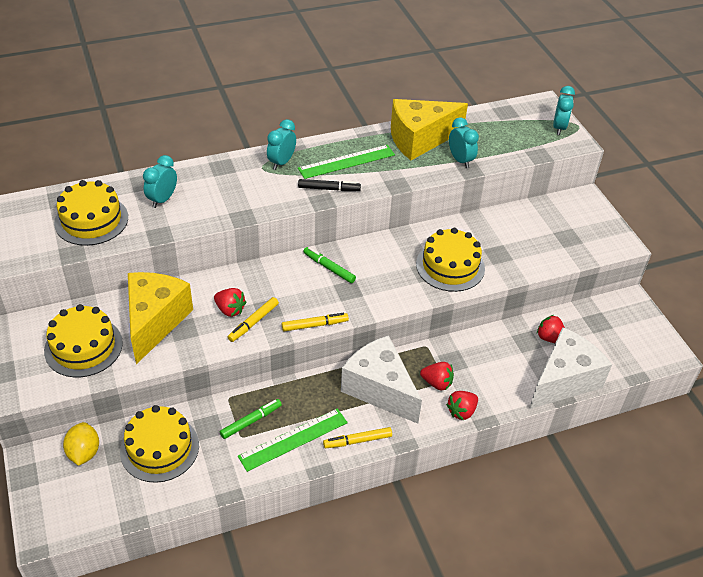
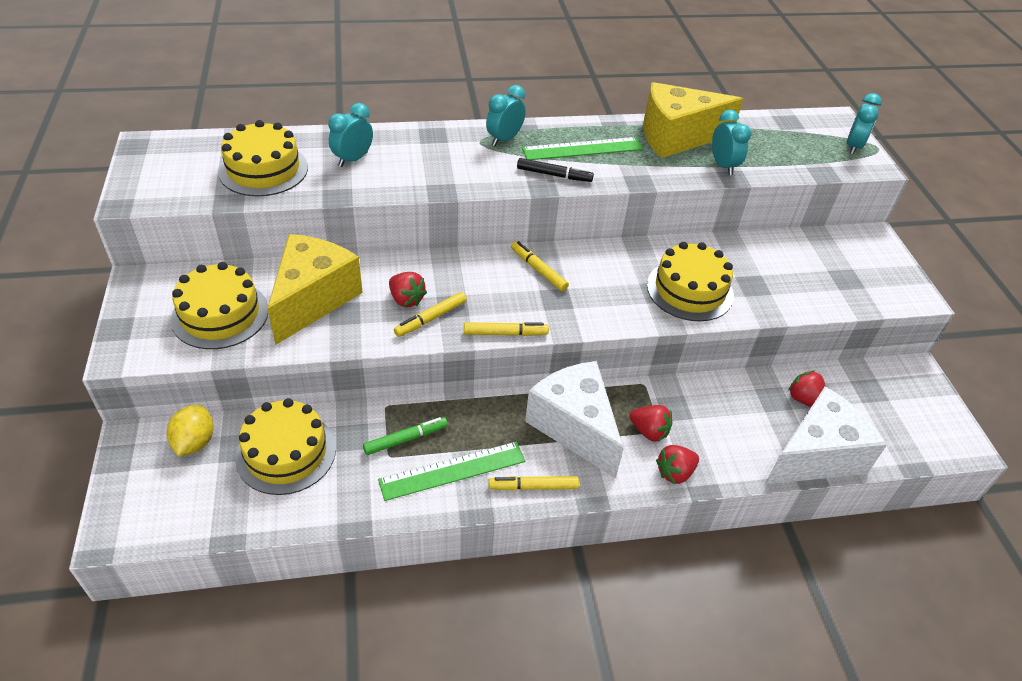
camera: 10 degrees right, 0 degrees up
(329, 268) = (538, 270): green marker -> yellow marker

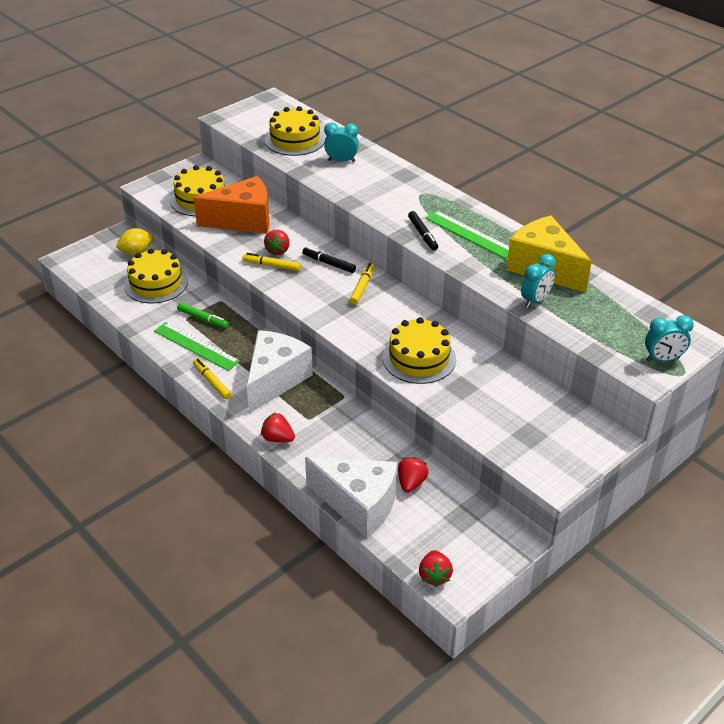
camera: 60 degrees right, 5 degrees down
(313, 299) = (243, 220): yellow cheese -> orange cheese
(473, 273) = (329, 263): none -> black marker
(504, 139) = (437, 201): turquoise clock -> none
(505, 333) = (289, 297): yellow marker -> none
(649, 431) = (303, 414): red strawberry -> red strawberry (434, 576)

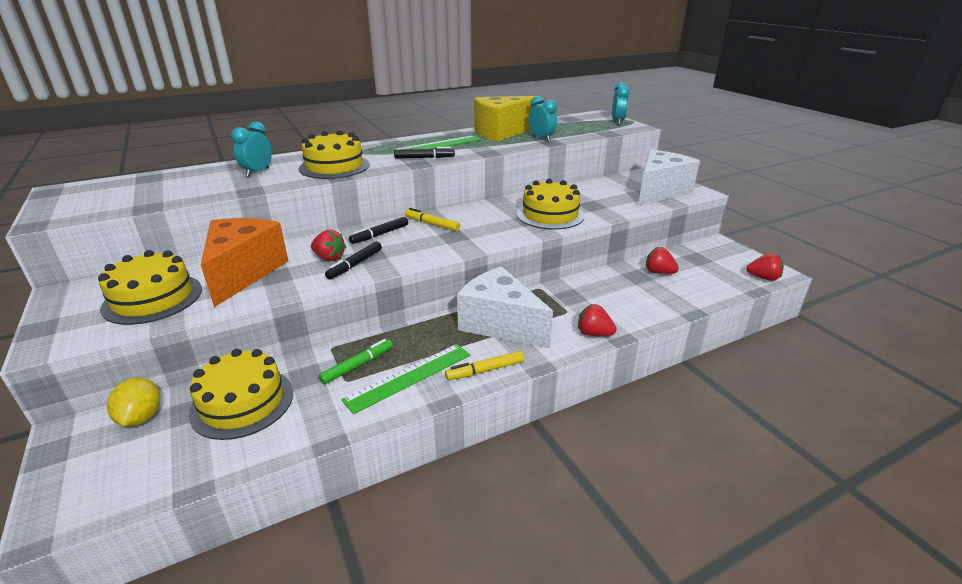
camera: 75 degrees left, 10 degrees down
(272, 266) = (355, 265): yellow marker -> black marker
(278, 438) = (593, 334): red strawberry -> red strawberry turned 75 degrees clockwise
(295, 140) = (178, 187): yellow cake -> yellow cake (334, 166)
(358, 504) = (687, 300): white cheese -> white cheese (659, 191)

